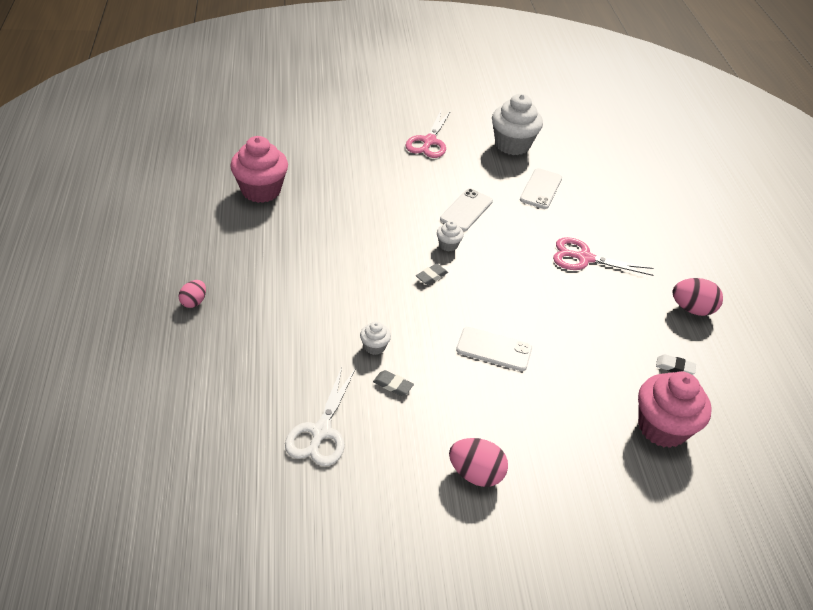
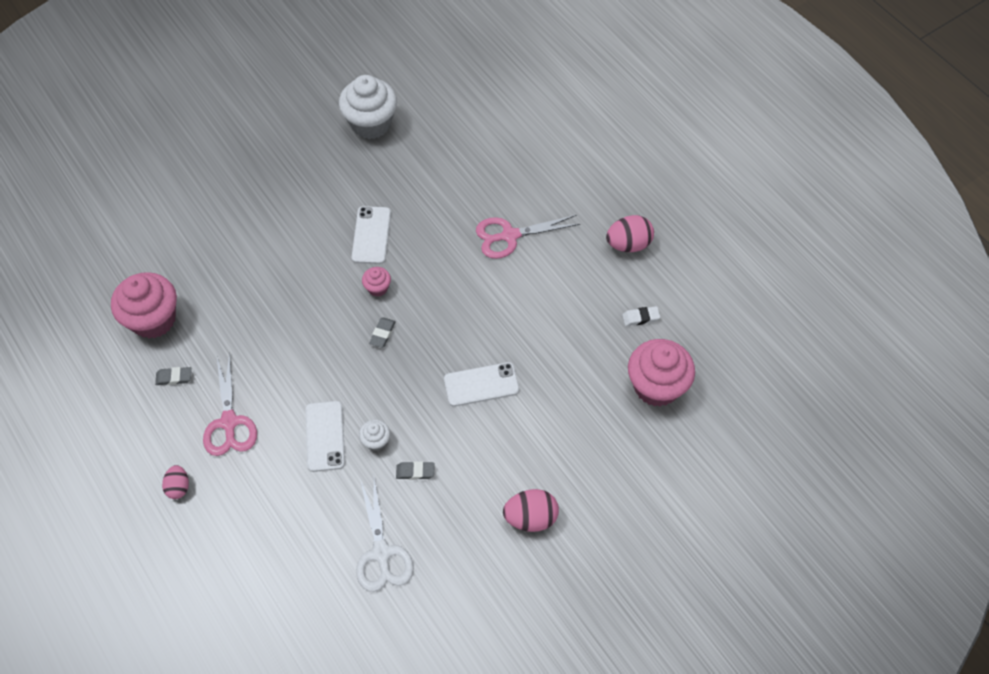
camera: 25 degrees left, 15 degrees up
(247, 231) = (174, 377): none -> grey eraser
(429, 141) = (285, 163): pink scissors -> pink scissors (229, 422)
(448, 245) = (377, 288): white cupcake -> pink cupcake
(541, 189) = (428, 169): white phone -> white phone (325, 436)

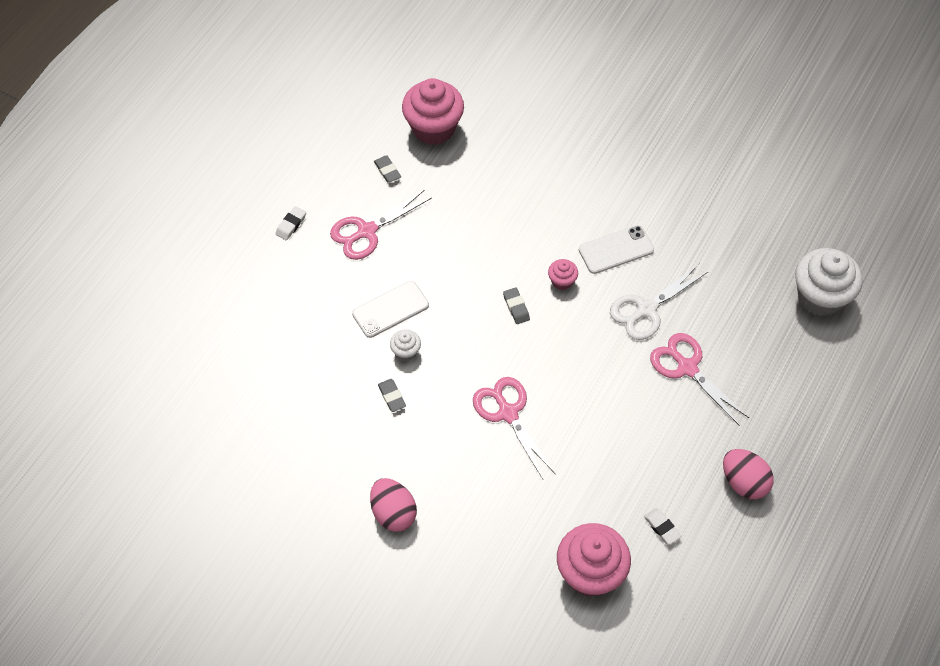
camera: 65 degrees right, 0 degrees up
(178, 487) = (291, 225): pink egg -> white eraser
(371, 123) = (742, 190): white cupcake -> white cupcake (820, 297)
(382, 334) = (516, 307): grey eraser -> grey eraser turned 75 degrees clockwise
(382, 553) = (303, 404): white scissors -> white scissors (646, 309)
(481, 384) = (508, 413): white phone -> pink scissors

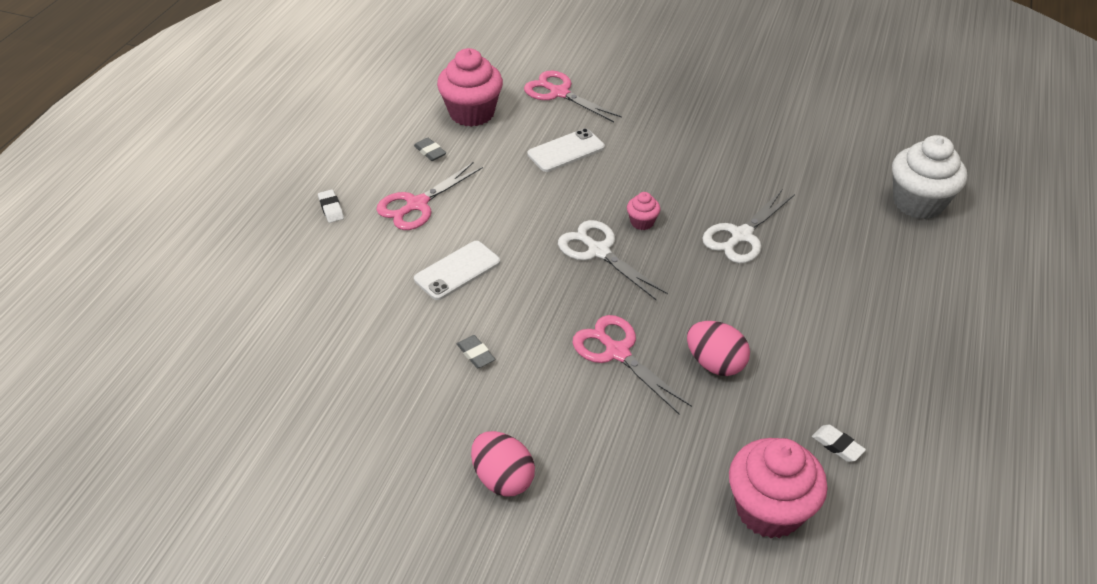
camera: 10 degrees left, 15 degrees down
(291, 225) = (331, 209): white eraser -> white eraser turned 45 degrees counterclockwise
(406, 351) = (483, 308): white cupcake -> none
(516, 307) = (598, 251): grey eraser -> white scissors
(616, 250) = (691, 189): white phone -> white phone (566, 151)
(687, 368) = (805, 282): pink scissors -> pink scissors (559, 93)
(744, 482) = (913, 384): pink egg -> pink egg (715, 363)

